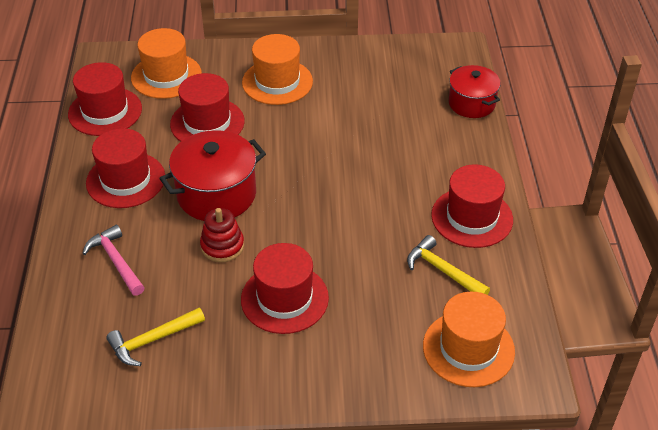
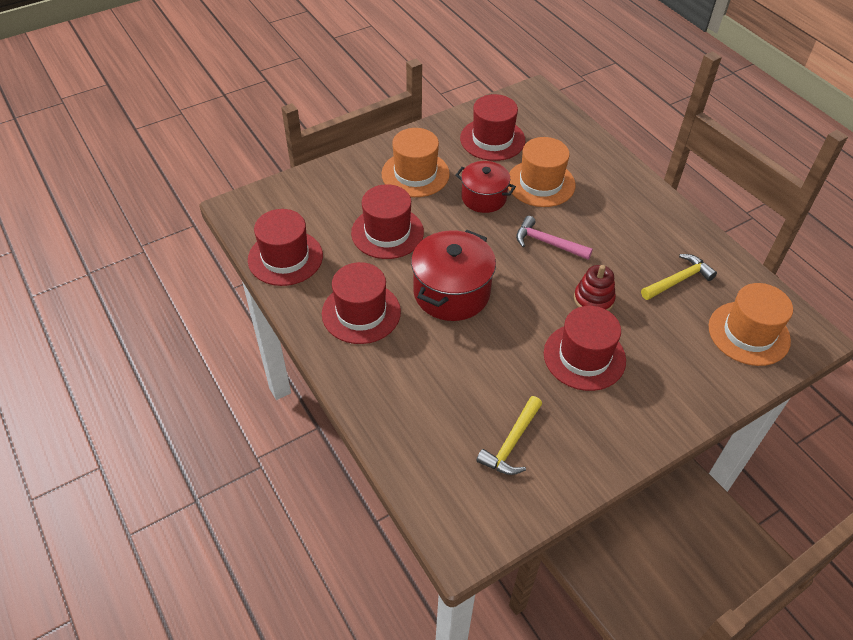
camera: 30 degrees left, 5 degrees up
(116, 261) = (418, 389): pink hammer -> pink hammer (547, 243)
(166, 76) = (313, 204): orange hat -> orange hat (540, 183)
(222, 246) = (496, 335): red stacking toy -> red stacking toy (593, 299)
(442, 270) = (678, 280): yellow hammer -> yellow hammer turned 135 degrees clockwise
(471, 103) = (583, 136): red pot -> red pot (483, 198)
(472, 217) = (662, 228): red hat -> red hat (492, 139)

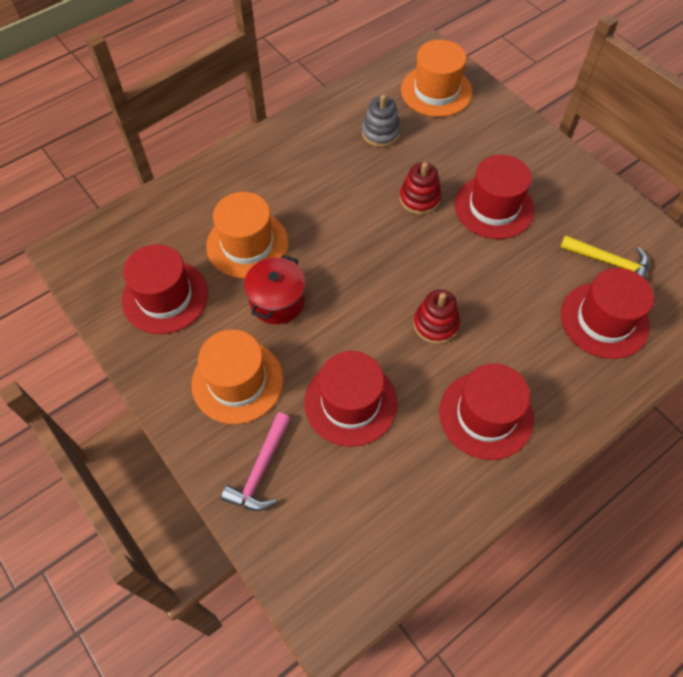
camera: 95 degrees left, 10 degrees up
(285, 258) = (414, 523): red hat -> red hat (604, 320)
(451, 292) = (435, 324): red pot -> red stacking toy
(547, 243) = (345, 237): pink hammer -> pink hammer (260, 470)
(678, 280) = (380, 133): yellow hammer -> grey stacking toy

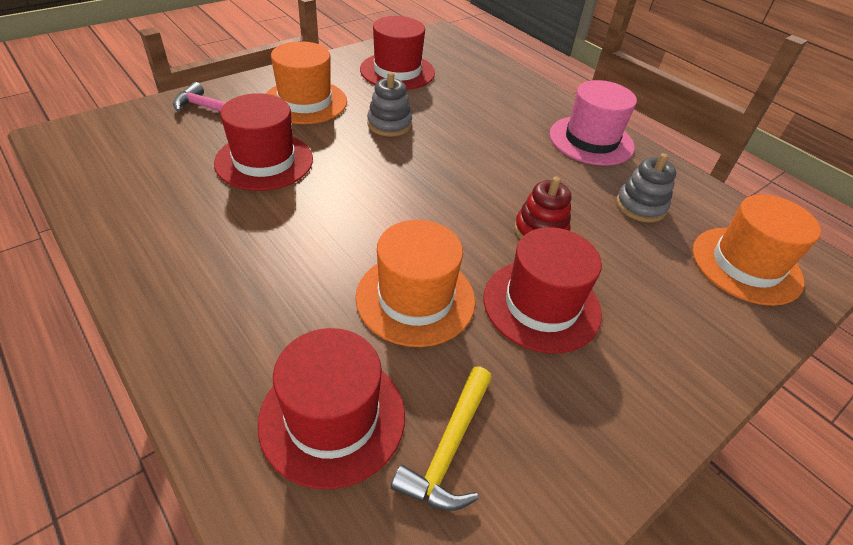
camera: 85 degrees right, 15 degrees down
(247, 244) = (456, 110): orange hat -> orange hat (415, 298)
(277, 301) = (389, 124): red pot -> grey stacking toy
(292, 147) = (591, 140): none -> pink hat
(435, 324) = (349, 228): red stacking toy -> none
(486, 415) = (215, 258): red hat -> none

